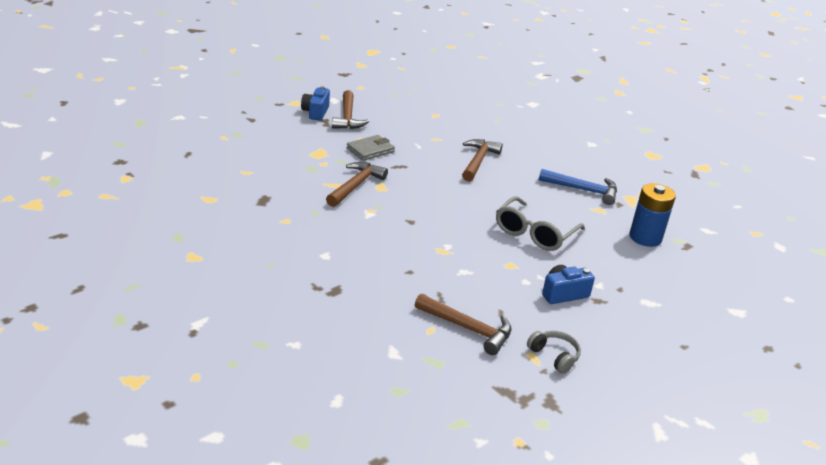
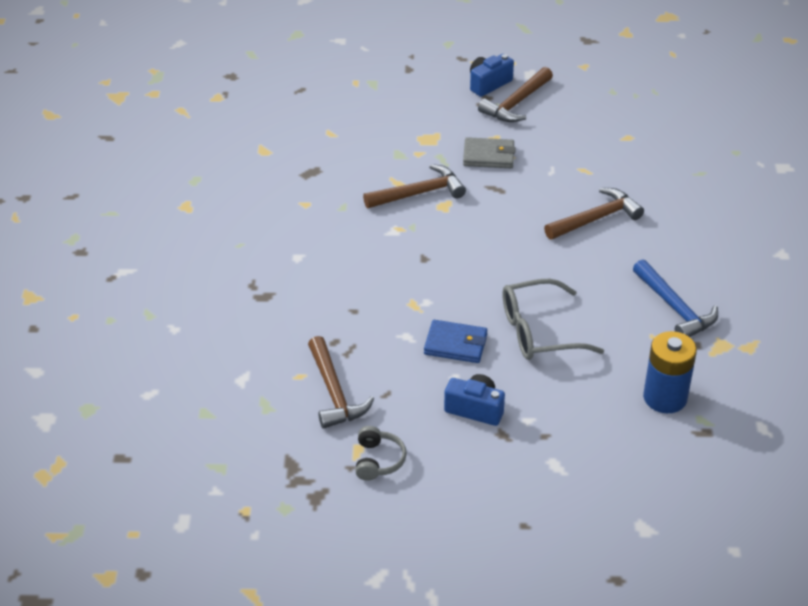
camera: 45 degrees right, 10 degrees up
(499, 262) = (455, 344): none -> blue wallet

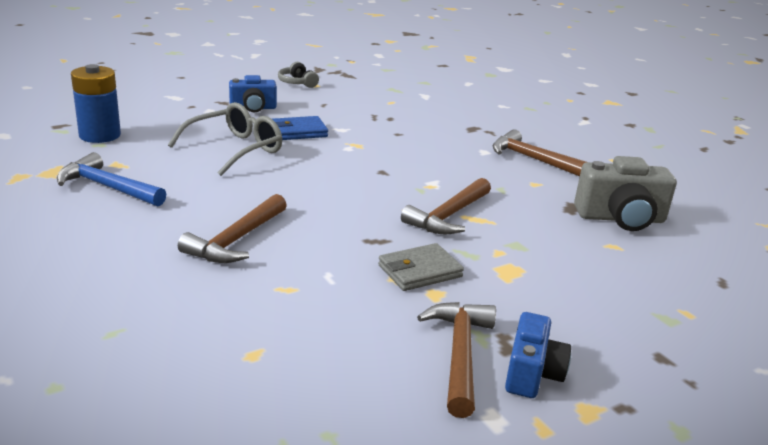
camera: 145 degrees right, 15 degrees down
(288, 151) = (620, 218): none -> grey camera
(334, 392) = (358, 99): brown hammer -> brown hammer (532, 159)

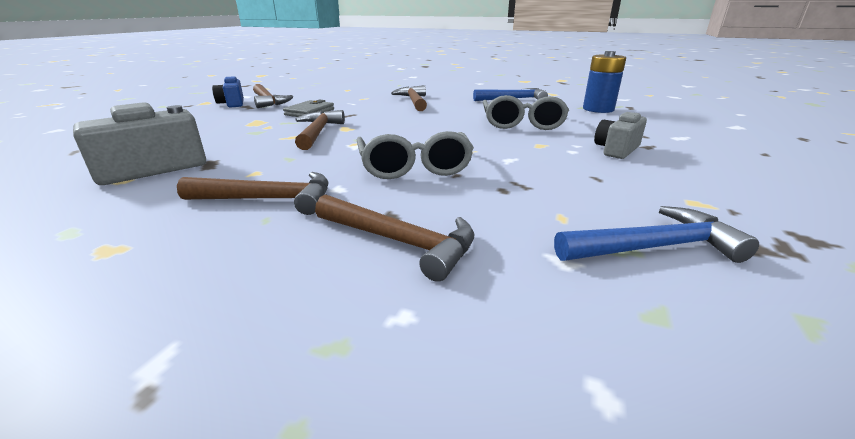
camera: 145 degrees right, 0 degrees up
(253, 108) = (616, 150): blue camera -> grey camera
(297, 83) = (712, 195): grey headphones -> none
(298, 131) = (528, 145): blue wallet -> none
(382, 86) = (654, 247): none -> blue hammer
(416, 147) = (414, 167): none -> grey glasses
(479, 119) = (400, 242): none -> brown hammer

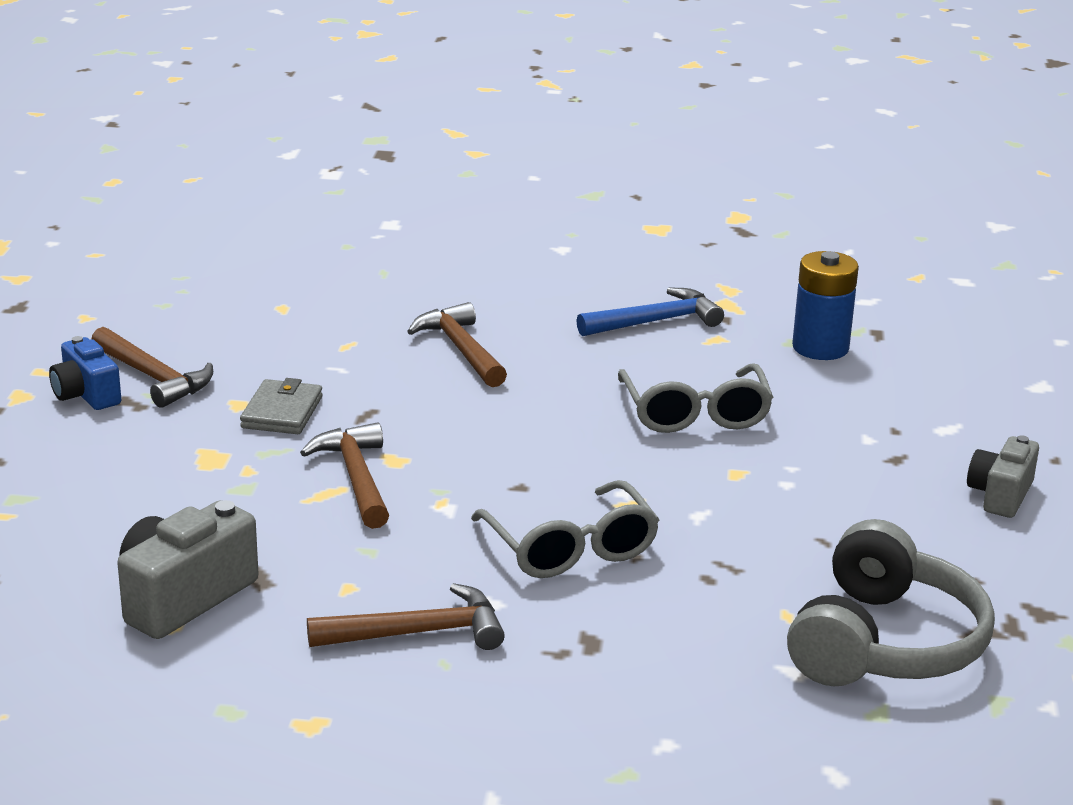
camera: 15 degrees left, 0 degrees up
(400, 242) = (622, 672): brown hammer -> none
(616, 150) = (850, 474): grey camera -> grey camera (1000, 495)
(654, 247) = (884, 643): blue hammer -> grey headphones

